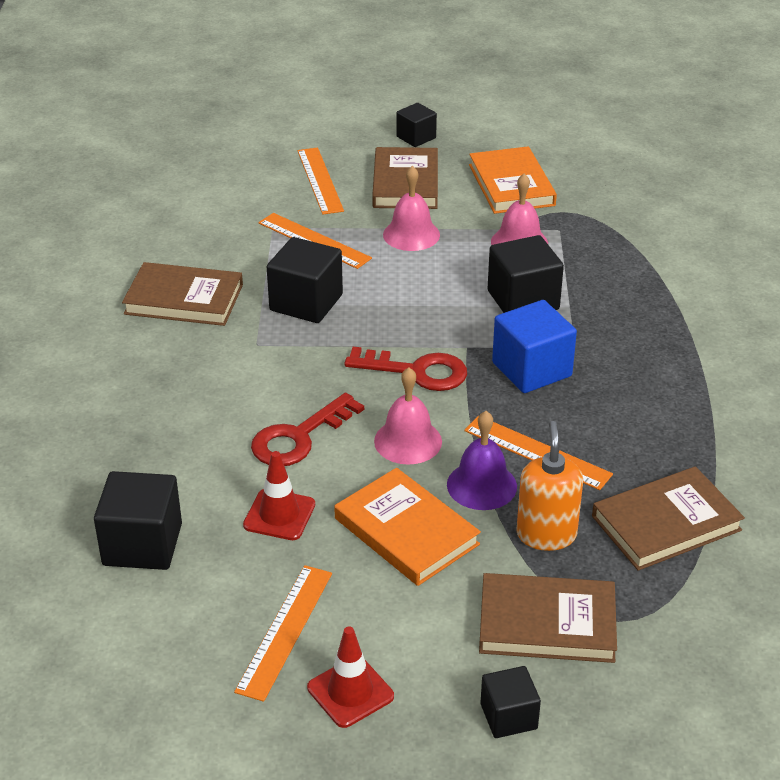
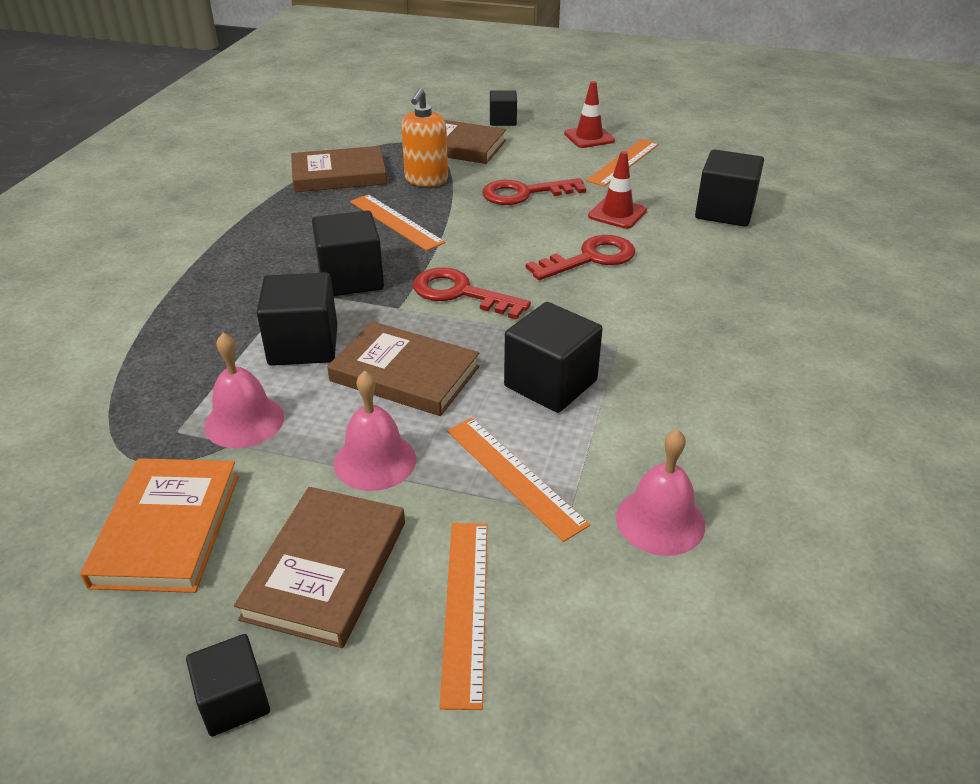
camera: 165 degrees left, 0 degrees up
(184, 299) = (702, 413): brown book -> brown book (405, 374)
(406, 531) = (524, 193): orange book -> red key
(408, 441) = (496, 243): pink bell -> pink bell (660, 521)
(481, 485) = (453, 209): purple bell -> none
(531, 369) = (351, 279): blue cube -> black cube

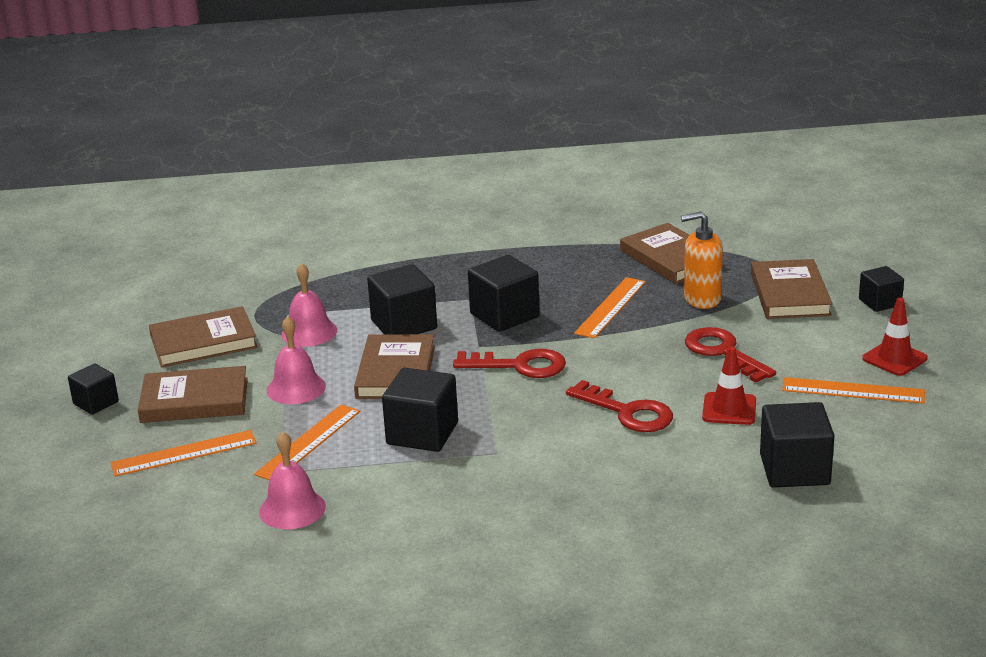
camera: 70 degrees right, 10 degrees down
(167, 529) = (203, 342): orange book -> brown book
(460, 293) = (519, 366): red key -> red key turned 90 degrees clockwise

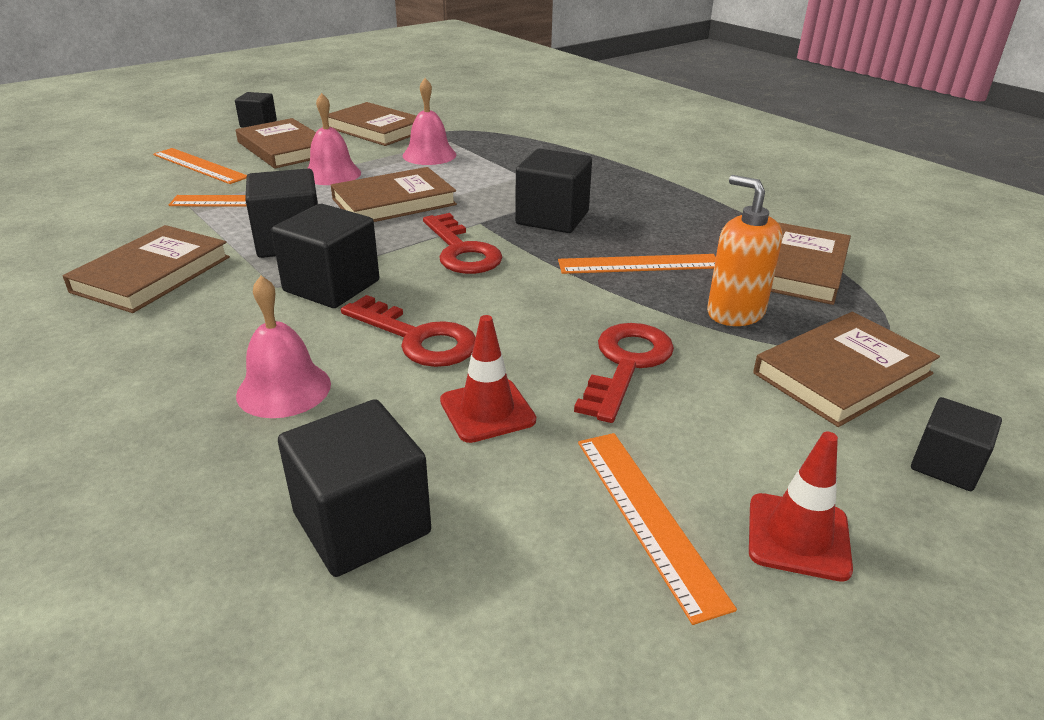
camera: 55 degrees right, 5 degrees up
(292, 509) = (125, 224): pink bell -> pink bell (284, 389)
(404, 325) = (482, 183): black cube -> black cube (331, 286)
(416, 504) = (152, 274): none -> brown book
(628, 412) = (418, 338): red key -> red key turned 60 degrees counterclockwise

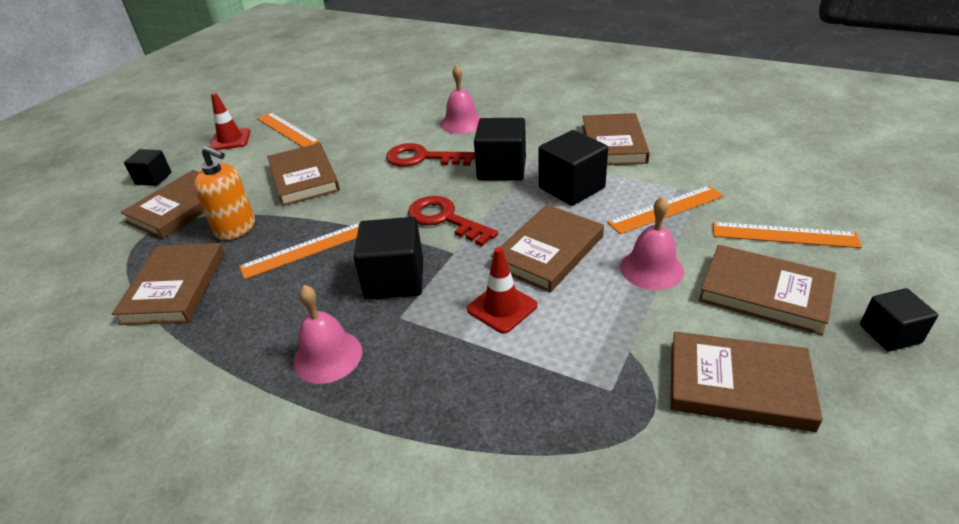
camera: 160 degrees right, 5 degrees up
(362, 523) = (388, 103): black cube -> none
(429, 155) = (599, 344): pink bell -> pink bell (328, 356)
(487, 411) = (365, 141): red traffic cone -> red traffic cone (502, 307)
(626, 364) = (304, 178): red key -> brown book

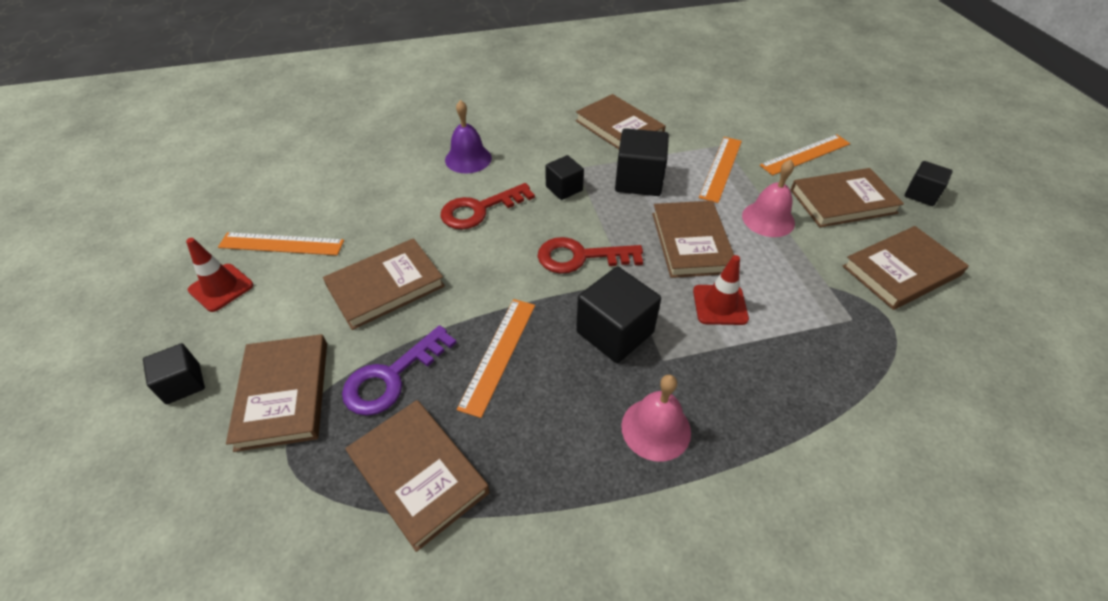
camera: 45 degrees left, 10 degrees up
(236, 229) = (391, 377): orange soap dispenser -> purple key
(304, 178) = (386, 286): brown book -> brown book turned 60 degrees counterclockwise
(462, 123) = (468, 159): pink bell -> purple bell
(501, 169) = (564, 188): black cube -> black cube, size x0.61

